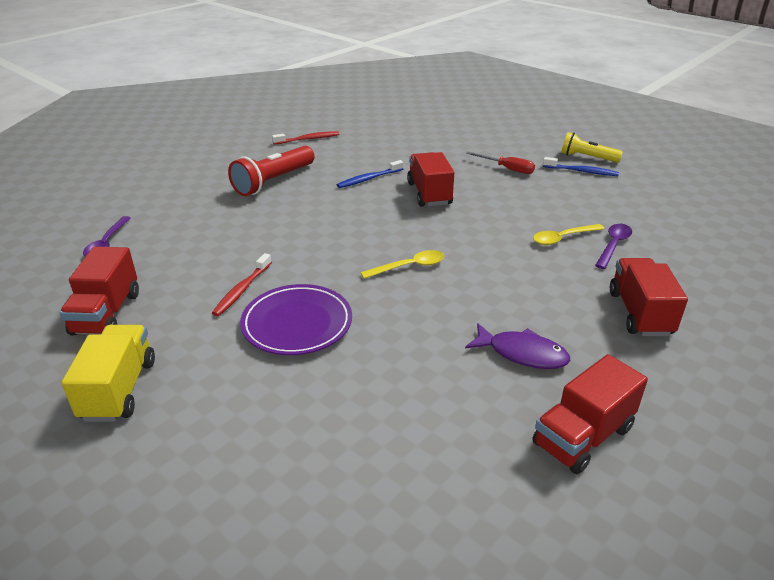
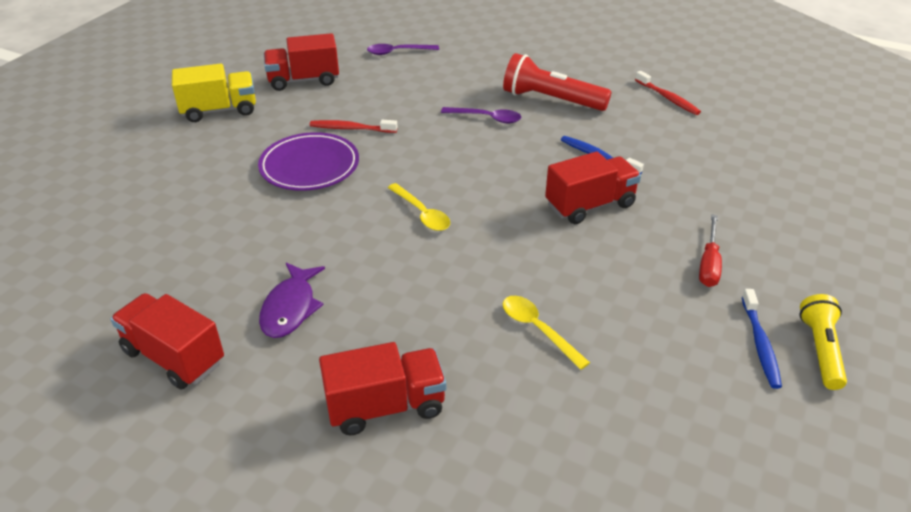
camera: 75 degrees right, 5 degrees up
(613, 245) = (543, 382): purple spoon -> purple spoon (487, 118)

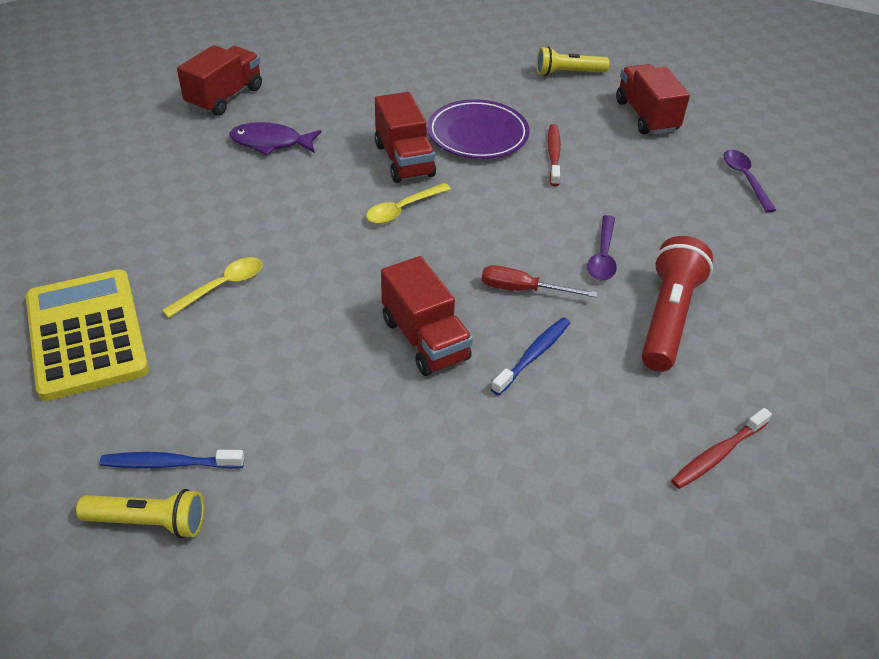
camera: 85 degrees right, 5 degrees up
(219, 110) = (568, 73): yellow truck -> yellow flashlight
(386, 406) = (151, 198): red truck -> red truck (404, 160)
(620, 429) = (86, 334): none -> yellow calculator
(709, 264) = (310, 439): red screwdriver -> red screwdriver (523, 290)

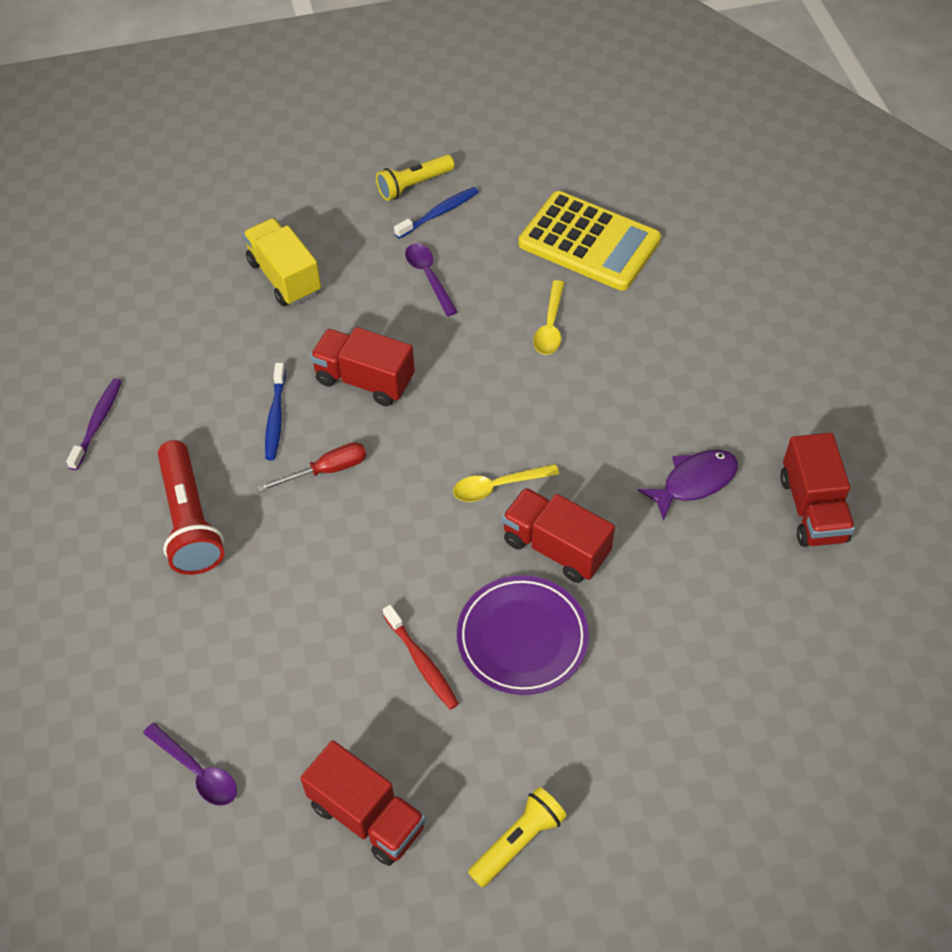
camera: 145 degrees right, 10 degrees up
(402, 209) = (497, 486): yellow spoon -> yellow spoon turned 120 degrees counterclockwise
(405, 497) = (284, 277): none -> yellow truck
(602, 256) = (283, 552): purple spoon -> purple spoon (428, 277)
(718, 454) = (97, 423): red toothbrush -> purple toothbrush

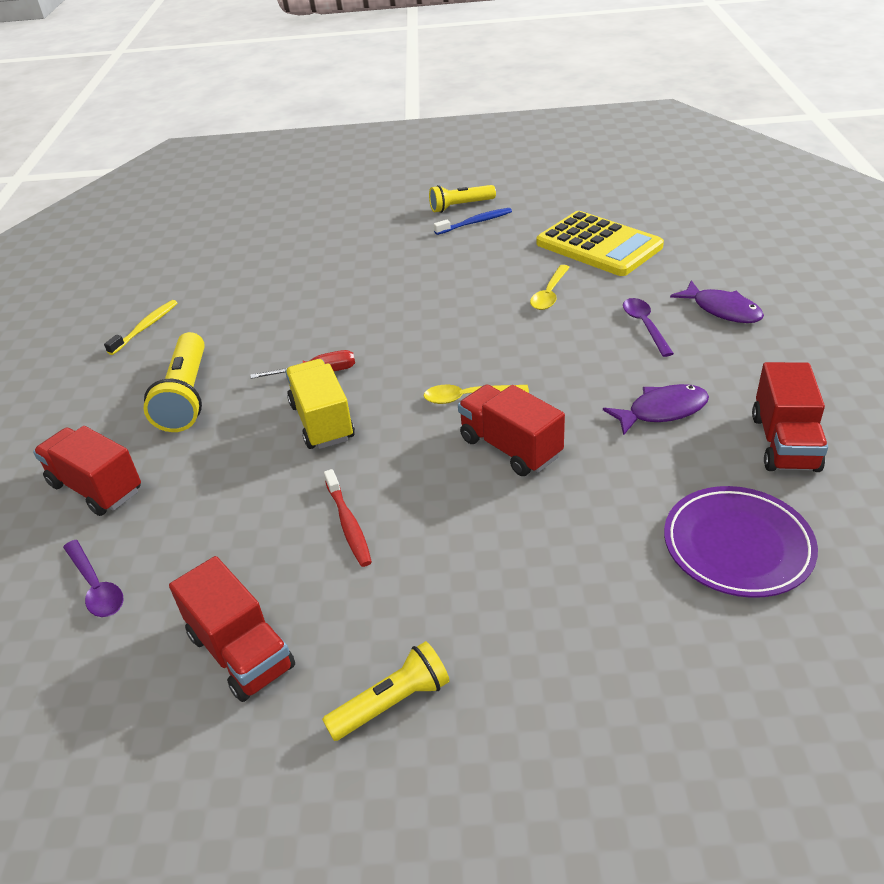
camera: 15 degrees right, 15 degrees down
(97, 423) = (145, 327): purple toothbrush -> yellow toothbrush
(190, 520) = (186, 396): red flashlight -> yellow flashlight
(275, 417) = (290, 335): blue toothbrush -> none
(284, 277) = (335, 252): yellow truck -> yellow truck (322, 421)
(364, 380) = (375, 317): red truck -> red truck (96, 488)
(428, 277) = (453, 258): purple spoon -> purple spoon (644, 325)
(522, 638) = (455, 516): purple plate -> purple plate (737, 546)
(735, 334) = (722, 310): none -> purple fish

